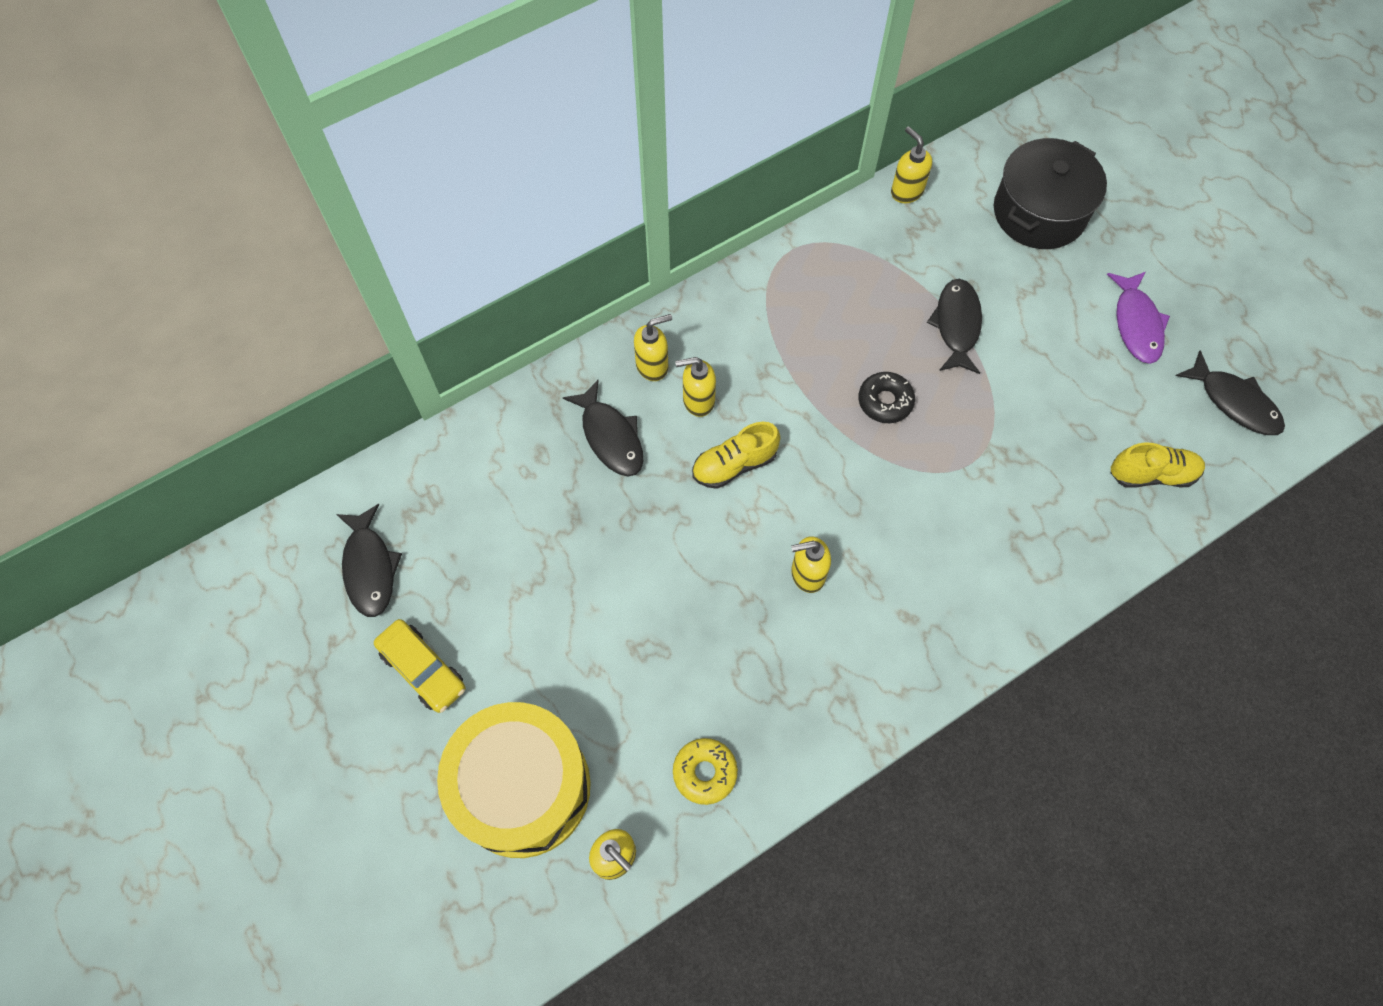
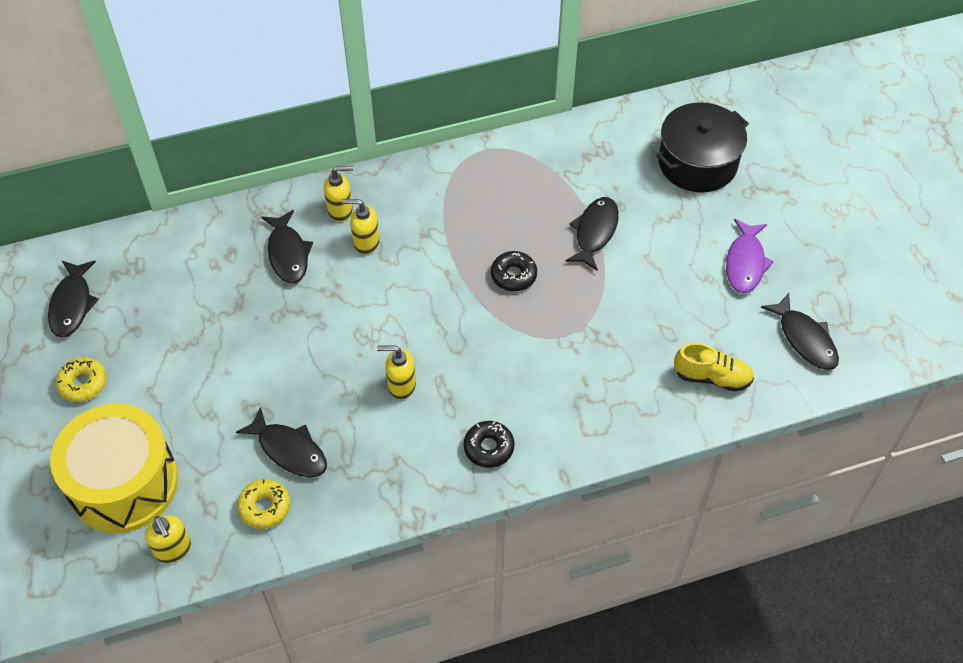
camera: 15 degrees right, 10 degrees down
(423, 669) = (83, 383): yellow car -> yellow donut
(706, 691) = (289, 450): none -> black fish
(734, 465) = (375, 294): yellow shoe -> none
(906, 191) = (593, 126): yellow soap dispenser -> none
(936, 627) = (488, 448): none -> black donut

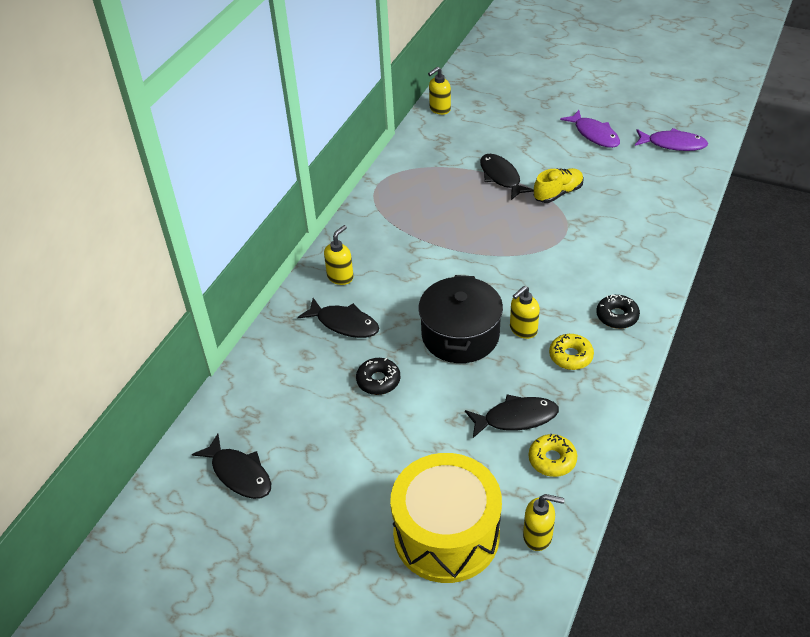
camera: 45 degrees left, 10 degrees down
(83, 383) = (324, 509): yellow donut -> yellow donut (570, 356)
(365, 243) = (383, 280): yellow soap dispenser -> yellow soap dispenser (439, 109)
(513, 275) = (493, 229): black donut -> black donut (378, 380)
(697, 163) = (500, 110): black pot -> black pot (460, 335)
(712, 377) = (662, 193): yellow shoe -> yellow shoe (558, 193)
(805, 339) = (673, 144): black fish -> purple fish

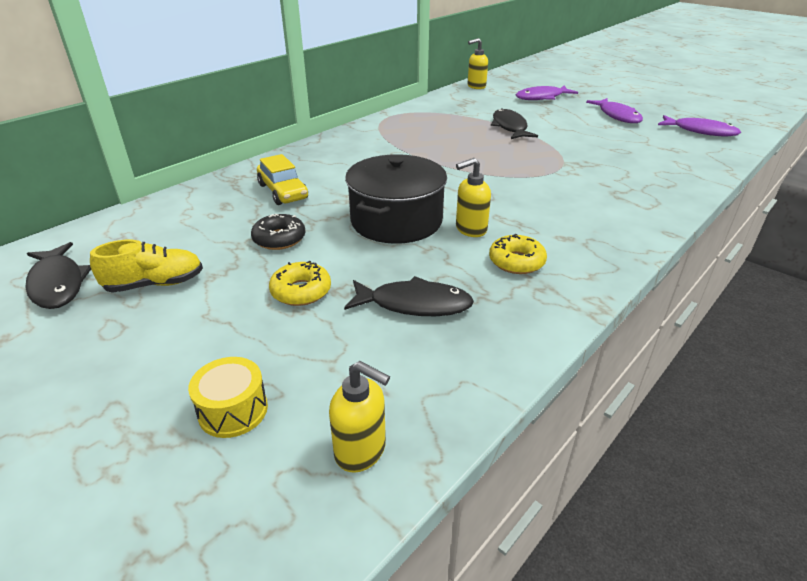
camera: 15 degrees right, 10 degrees down
(340, 277) = (308, 161): yellow soap dispenser -> none
(344, 324) = (283, 191): black fish -> yellow car
(446, 534) = (233, 410): yellow drum -> yellow drum, size x0.42
(513, 116) = (542, 97): none -> purple fish
(552, 459) = (437, 359): yellow donut -> yellow donut (301, 291)
(558, 193) = (563, 144): yellow shoe -> yellow shoe (155, 284)
(617, 316) = (591, 239): black donut -> none

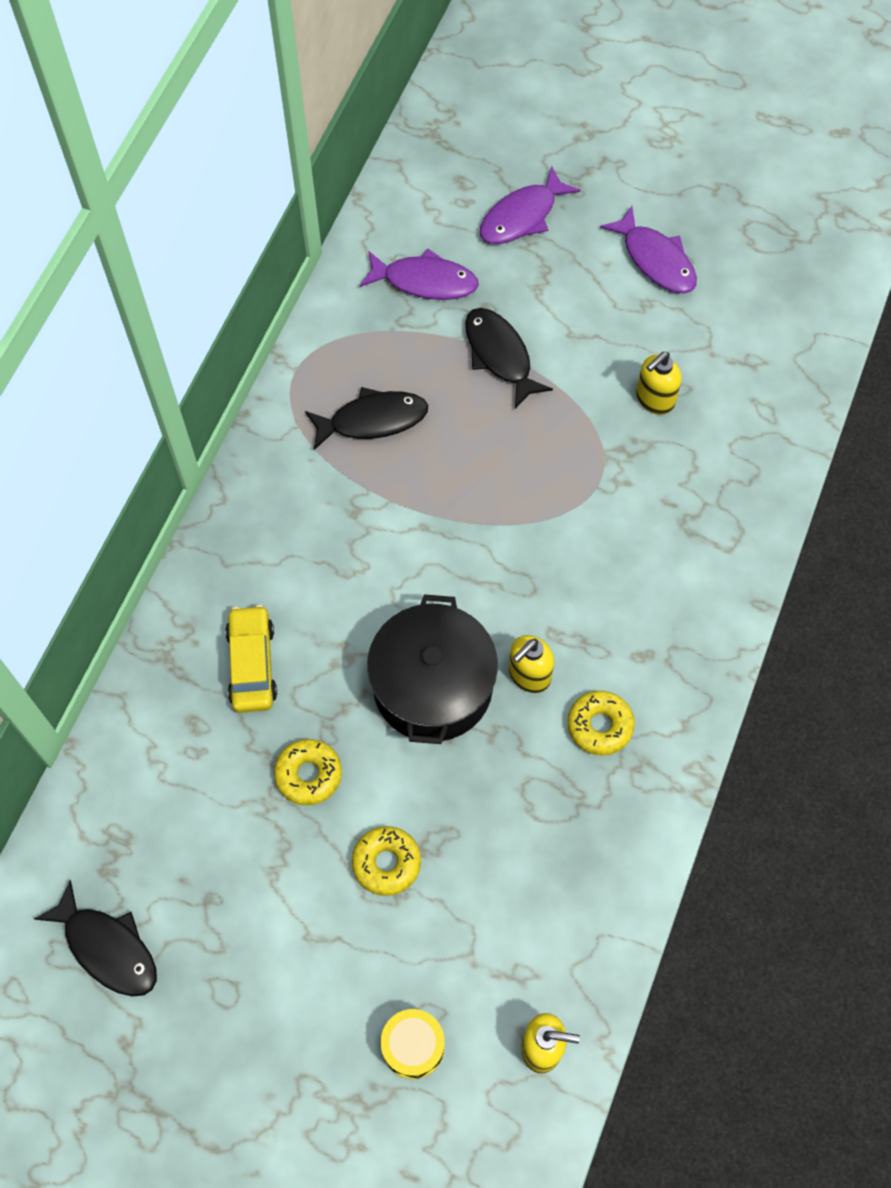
camera: 20 degrees left, 30 degrees up
(155, 284) = (218, 908): yellow shoe -> none
(279, 239) = (308, 775): black donut -> yellow donut
(283, 191) = (252, 664): yellow car -> yellow car turned 135 degrees counterclockwise
(414, 304) = (515, 842): black fish -> black fish (372, 420)
(476, 86) = (397, 197): yellow soap dispenser -> yellow soap dispenser (654, 399)
(700, 131) = (783, 283): purple fish -> purple fish (425, 281)

